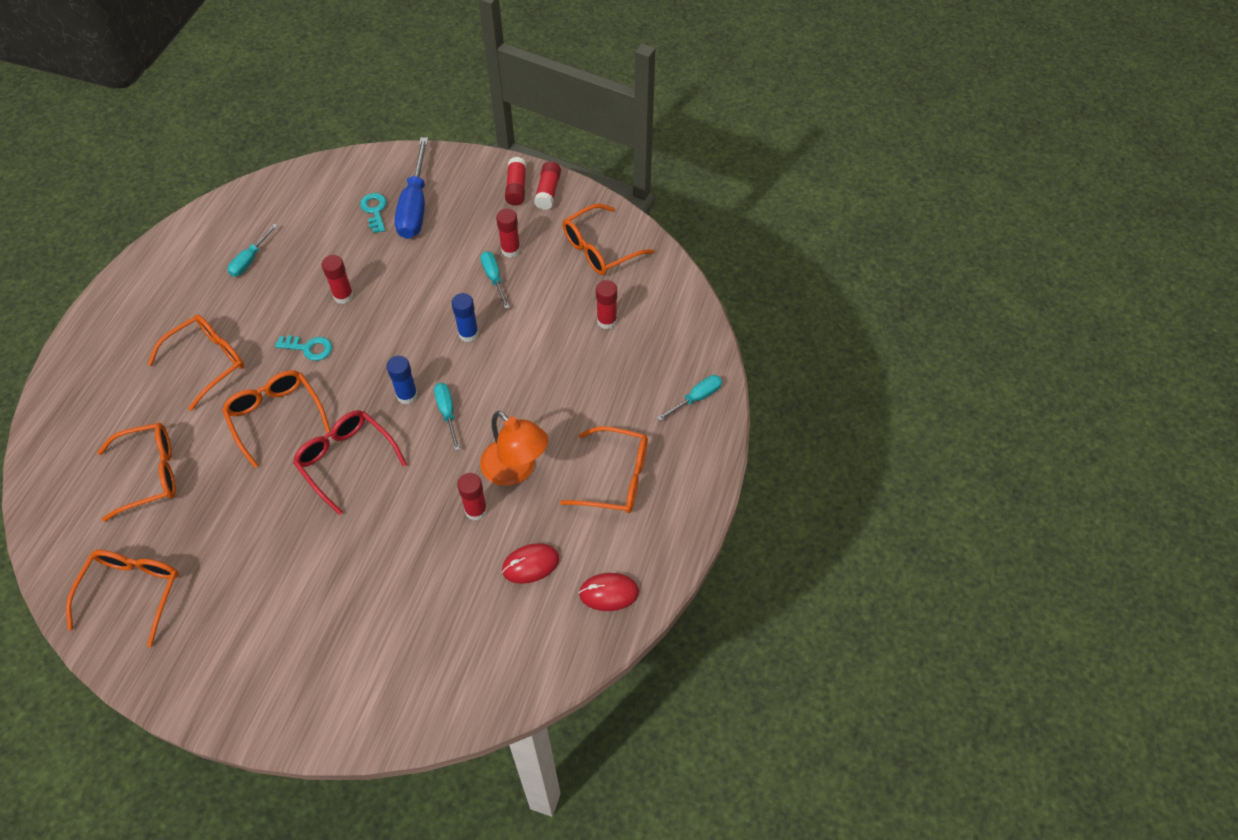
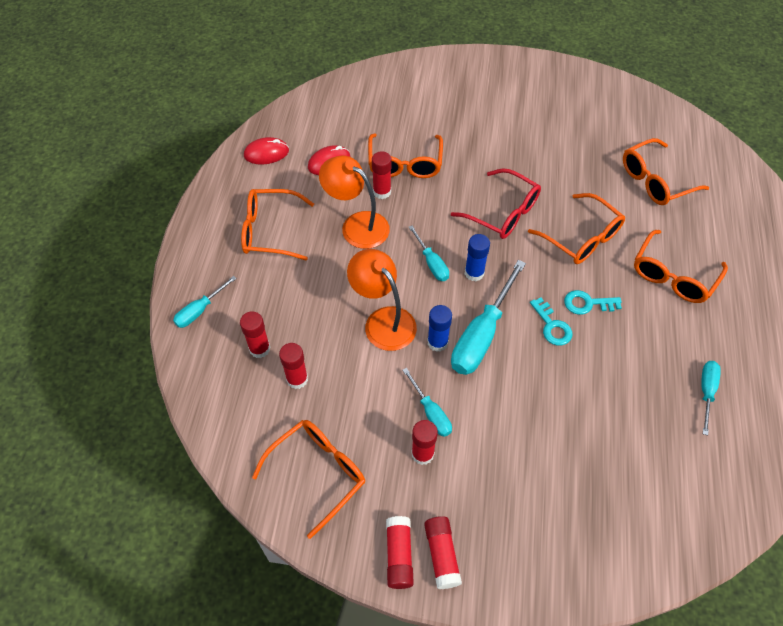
camera: 170 degrees right, 0 degrees up
(132, 592) = (611, 109): orange glasses -> orange glasses (405, 164)
(343, 296) = (583, 364): red glue stick -> red glue stick (259, 349)
(375, 210) = (604, 485): turquoise key -> turquoise key (552, 326)
(415, 206) = (558, 501): blue screwdriver -> none
(424, 334) = (482, 335): none -> turquoise screwdriver
(514, 361) = (383, 320): none -> orange lamp

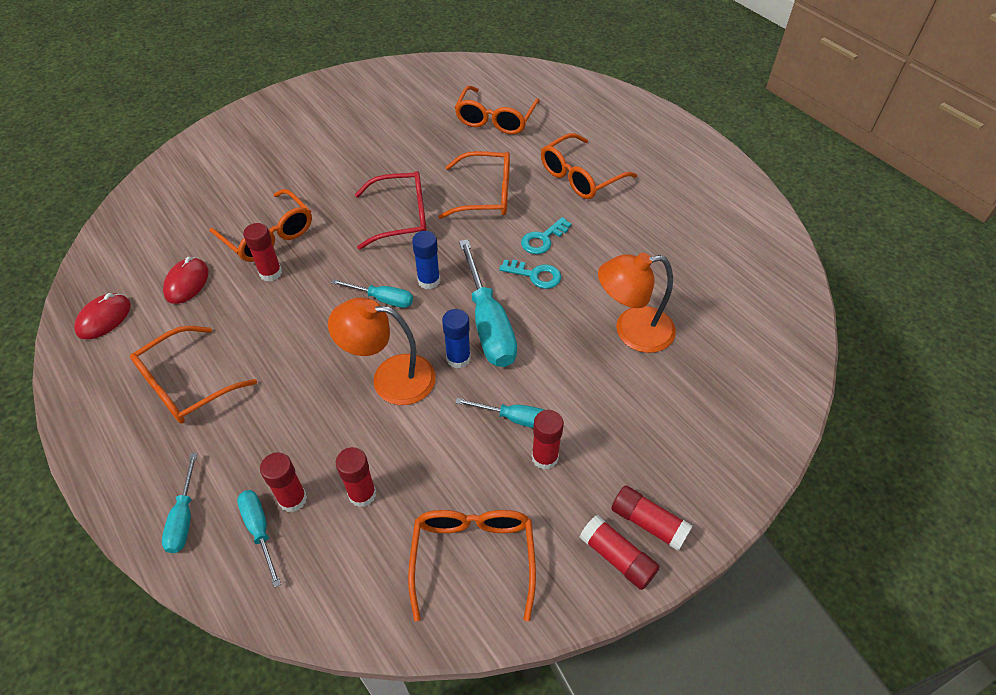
camera: 45 degrees left, 5 degrees down
(357, 225) = (276, 317): orange lamp -> orange lamp (632, 331)
(673, 275) = (580, 176): orange glasses -> orange glasses turned 60 degrees clockwise
(706, 392) = (689, 239): turquoise screwdriver -> turquoise screwdriver (259, 530)

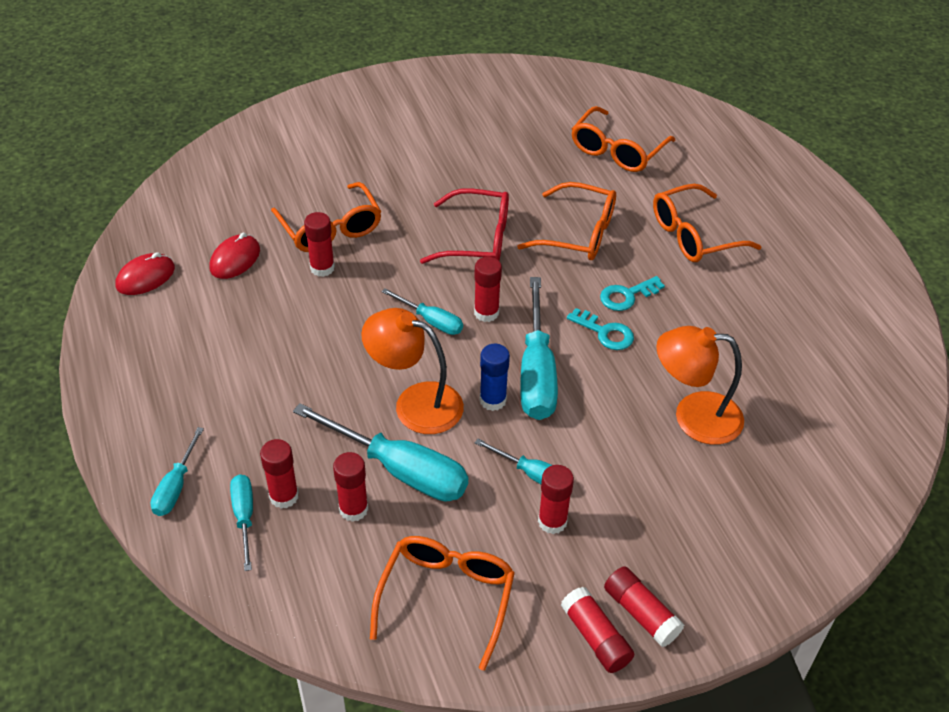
camera: 15 degrees right, 5 degrees down
(187, 385) = (209, 361): orange glasses -> none
(394, 444) = (400, 469): none -> turquoise screwdriver
(429, 281) = (486, 313): blue glue stick -> red glue stick

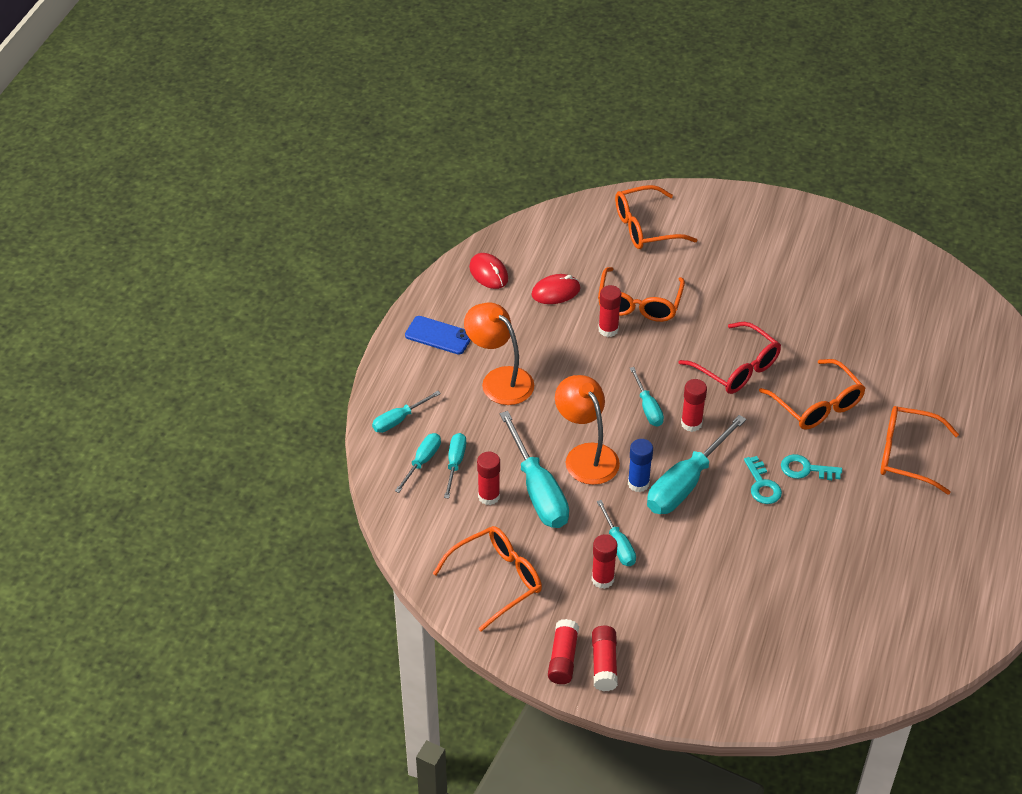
camera: 40 degrees right, 0 degrees up
(144, 369) = (438, 335): none -> blue phone
(145, 277) = (488, 273): red mouse -> red mouse turned 60 degrees clockwise
(284, 496) = (455, 463): red glue stick -> turquoise screwdriver
(617, 150) = (917, 358): orange glasses -> orange glasses (646, 227)
(693, 417) = (765, 576): orange lamp -> orange lamp (499, 379)

